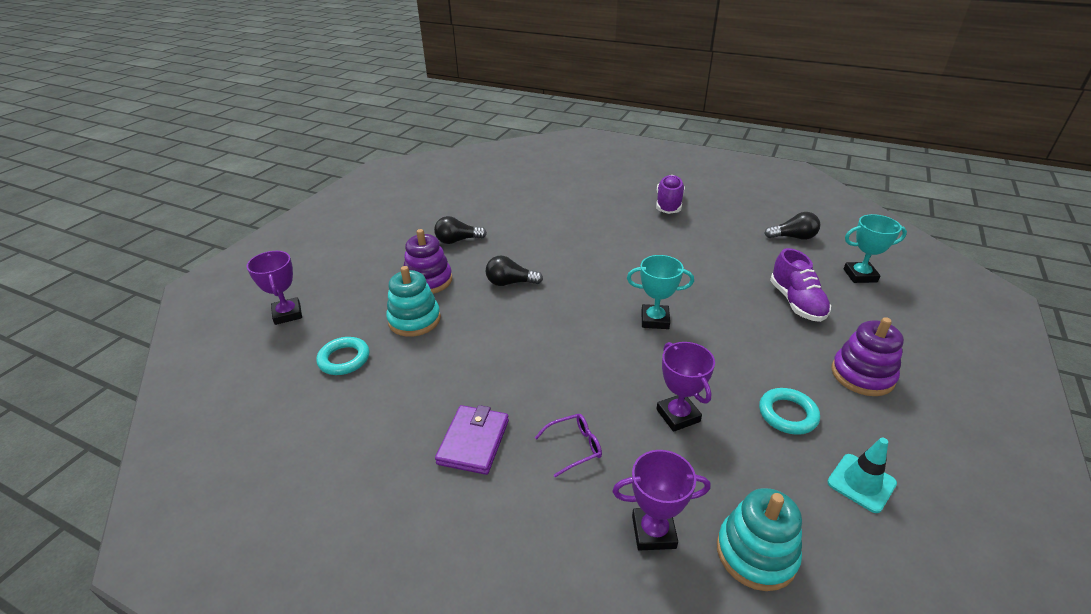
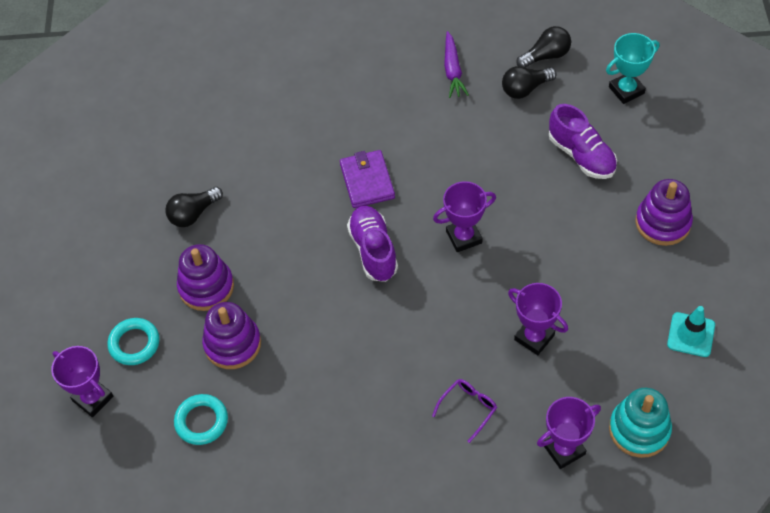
camera: 25 degrees left, 20 degrees up
(414, 320) = (232, 344): turquoise stacking toy -> purple stacking toy
(473, 442) = (384, 444): purple wallet -> purple wallet (367, 181)
(510, 283) = (295, 251): black light bulb -> black light bulb (525, 89)
(655, 320) = (464, 237): turquoise trophy -> purple trophy
(668, 204) = (394, 51): purple shoe -> purple shoe (373, 250)
(709, 224) = (453, 70): none -> purple carrot
(787, 414) = (618, 294): turquoise ring -> turquoise ring (134, 343)

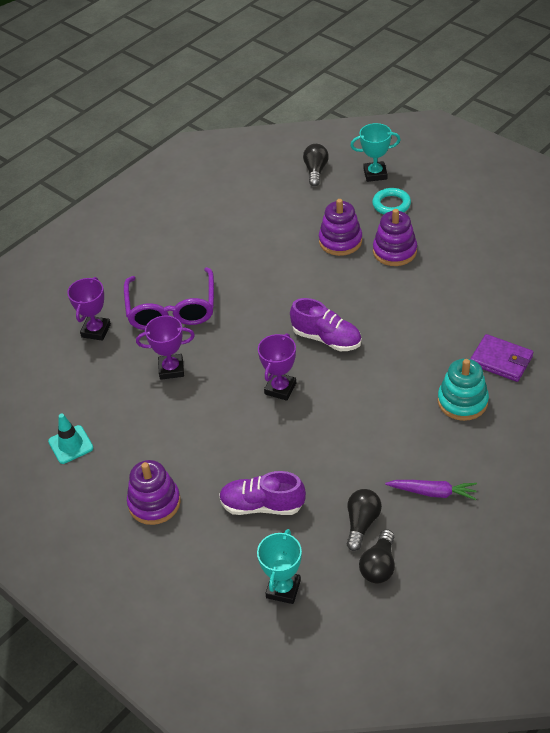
camera: 135 degrees right, 10 degrees down
(93, 399) = (375, 174): purple trophy -> turquoise trophy
(193, 214) = (460, 275): black light bulb -> black light bulb (315, 171)
(201, 421) = (307, 205): turquoise ring -> none
(367, 181) = (385, 371): purple wallet -> purple wallet (501, 360)
(453, 70) = (433, 492): purple carrot -> purple carrot turned 150 degrees clockwise
(468, 408) = (172, 309): purple glasses -> purple glasses, size x2.26
(639, 429) = (59, 371): turquoise stacking toy -> turquoise stacking toy (462, 401)

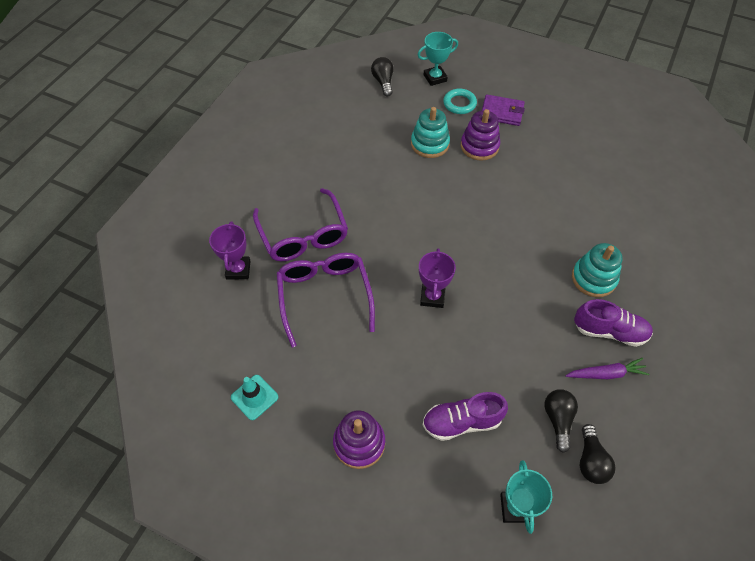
camera: 20 degrees left, 10 degrees up
(171, 369) = (324, 296): purple trophy -> purple glasses
(326, 338) = (454, 239): purple shoe -> purple shoe (609, 331)
(340, 241) = (430, 144): purple stacking toy -> turquoise stacking toy
(501, 360) = (608, 233): purple wallet -> purple wallet (502, 112)

